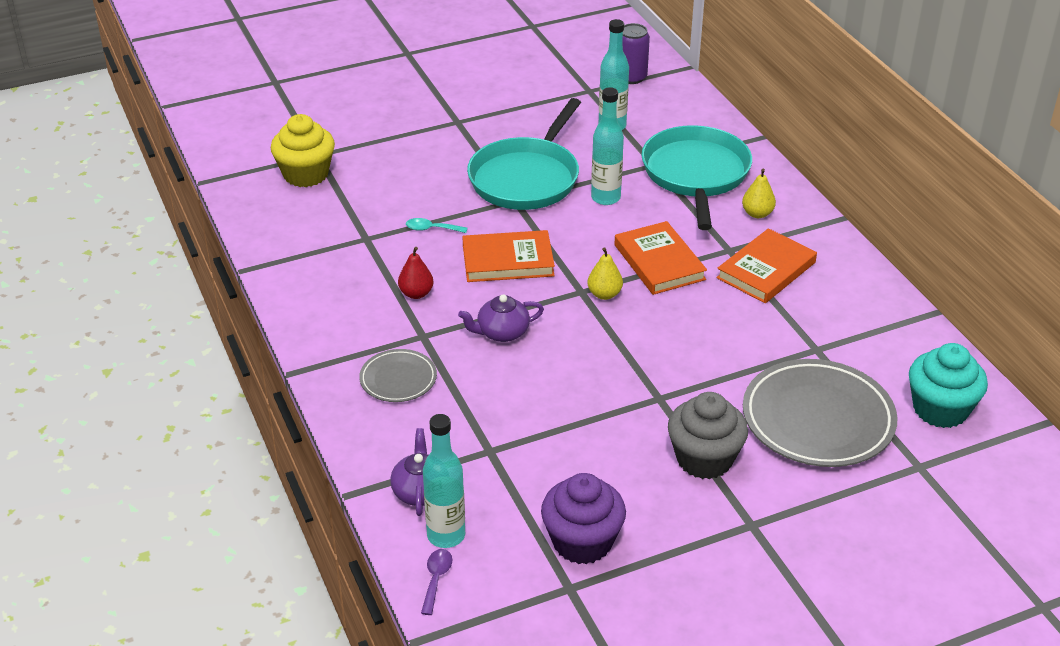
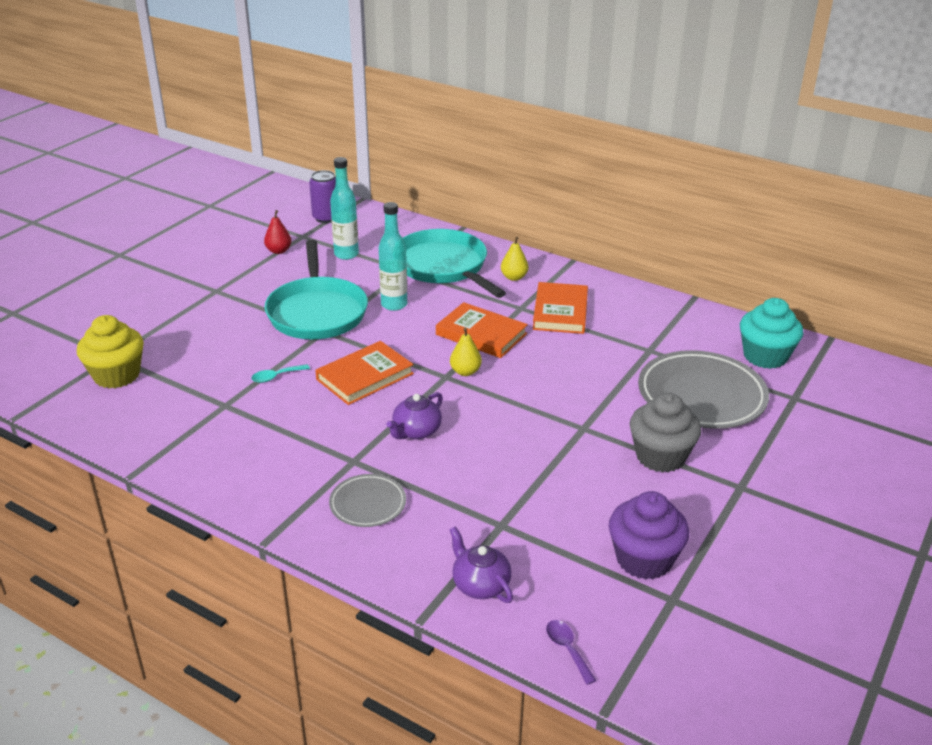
camera: 35 degrees left, 5 degrees down
(416, 293) = (314, 431): red pear -> red pear (278, 251)
(446, 535) = (538, 609): turquoise bottle -> none

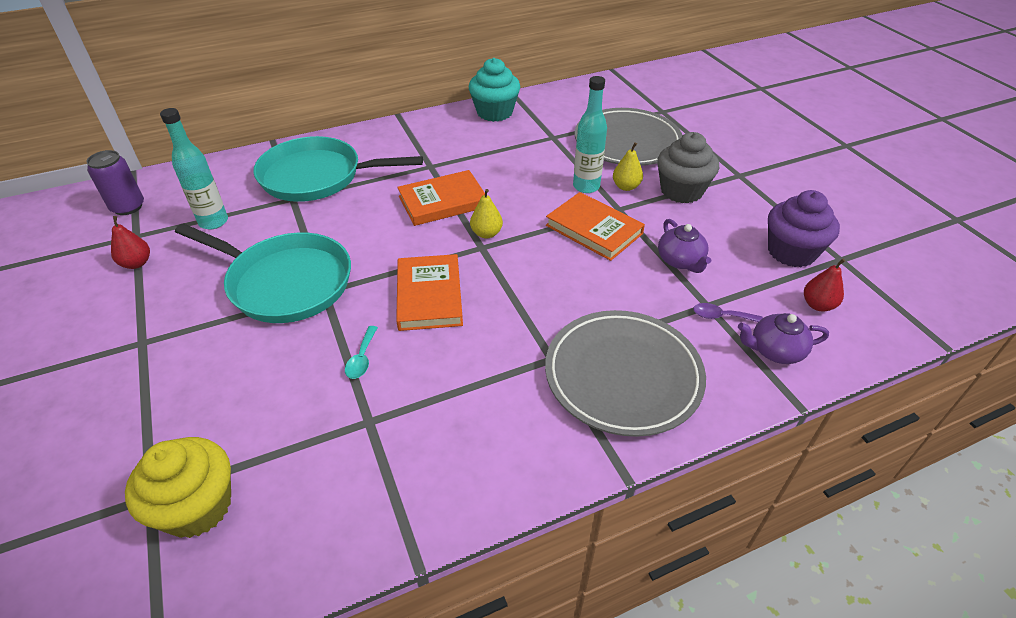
camera: 55 degrees left, 10 degrees up
(368, 504) = (623, 375): grey plate -> grey plate, size x1.91
(394, 305) = (338, 229): turquoise bottle -> turquoise bottle (586, 186)
(416, 431) = (543, 299): purple teapot -> purple teapot (680, 261)
(514, 277) = (383, 150): yellow pear -> yellow pear (626, 187)
(560, 312) = (459, 151): orange book -> orange book (594, 229)
(567, 649) = (873, 336): purple spoon -> purple spoon (721, 316)
(576, 598) = (817, 305): none -> red pear
(765, 356) = (607, 99): turquoise cupcake -> turquoise cupcake (494, 112)

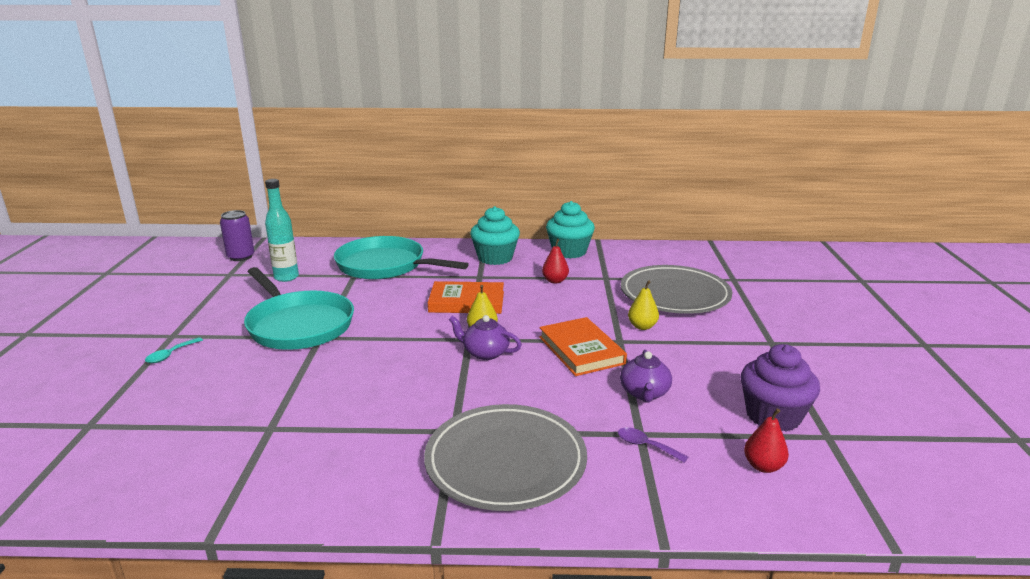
camera: 25 degrees right, 20 degrees down
(137, 263) = (214, 290): red pear -> red pear (555, 281)
(197, 507) = (109, 441): yellow cupcake -> none
(362, 358) = (305, 387): turquoise spoon -> turquoise spoon (170, 355)
(427, 138) = (495, 258): none -> turquoise cupcake
(429, 296) = (395, 360): orange book -> none
(586, 186) = (603, 318): turquoise bottle -> none
(681, 191) = (696, 341): grey cupcake -> none
(775, 351) = (678, 489): purple teapot -> purple teapot (485, 353)

